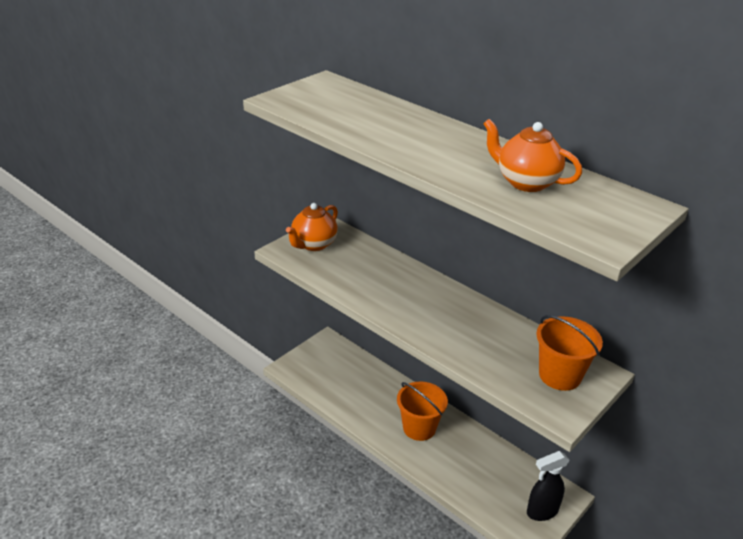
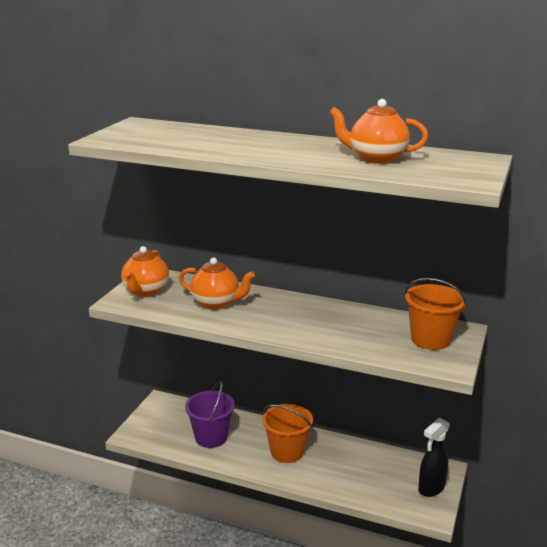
camera: 20 degrees left, 10 degrees down
(356, 391) = (211, 437): none -> purple bucket
(370, 275) = (216, 303): none -> orange teapot

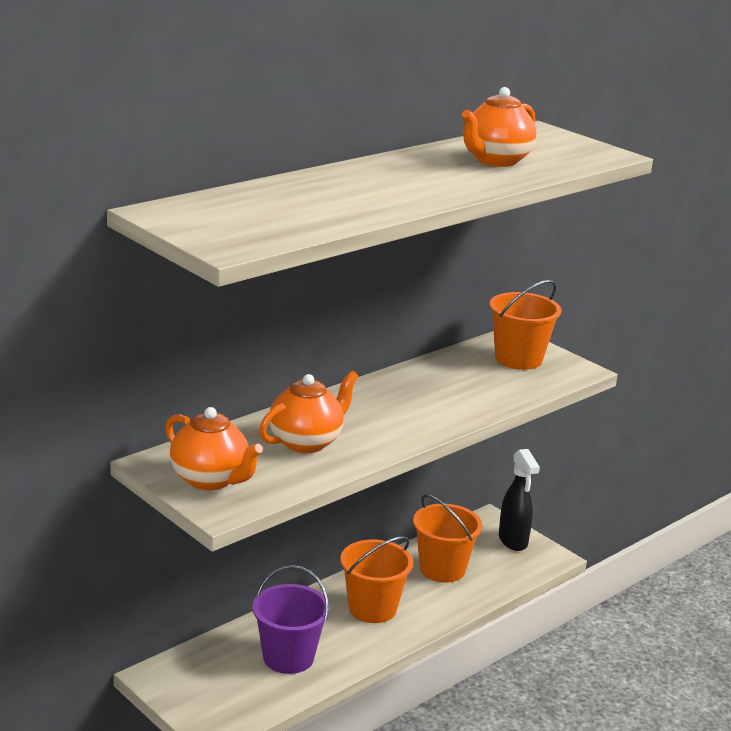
camera: 65 degrees left, 0 degrees up
(360, 466) = (442, 569): none -> orange bucket

